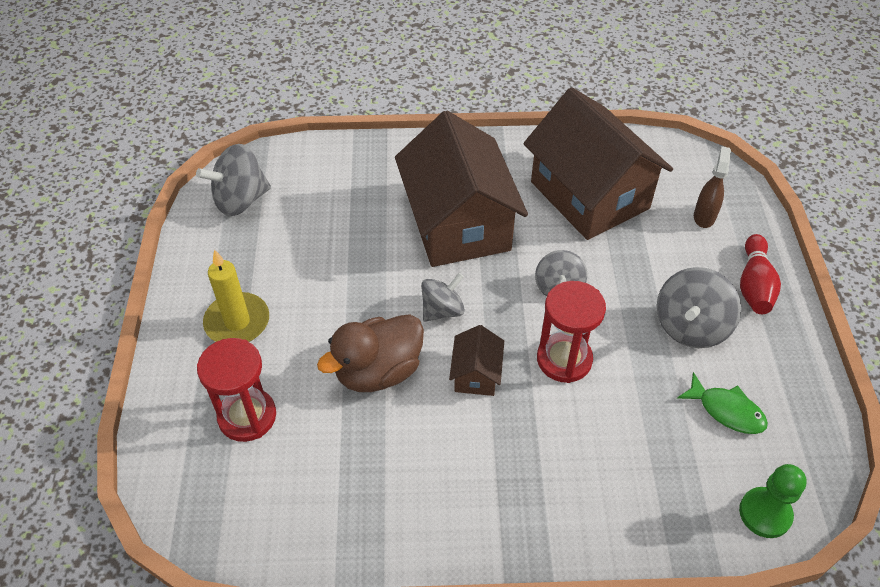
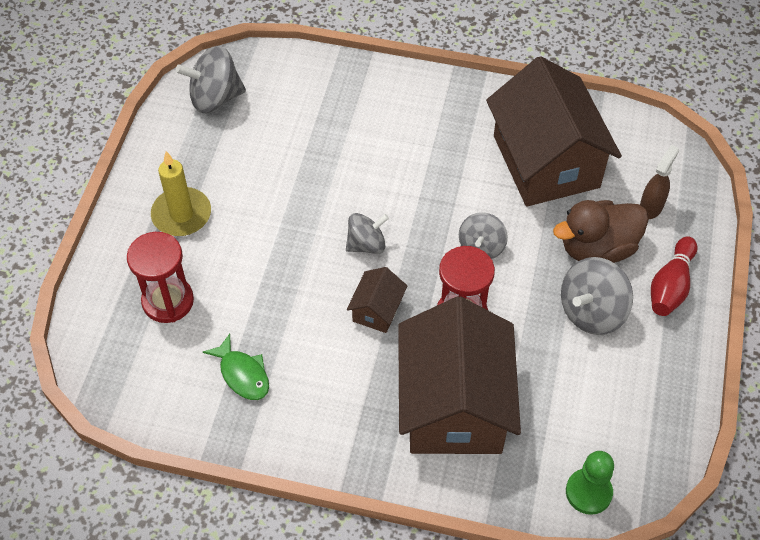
camera: 15 degrees right, 5 degrees up
(378, 371) = (291, 287): brown duck -> brown duck (597, 248)
(458, 224) = (409, 164): brown house -> brown house (454, 405)
(726, 410) = (592, 396): green fish -> green fish (242, 374)

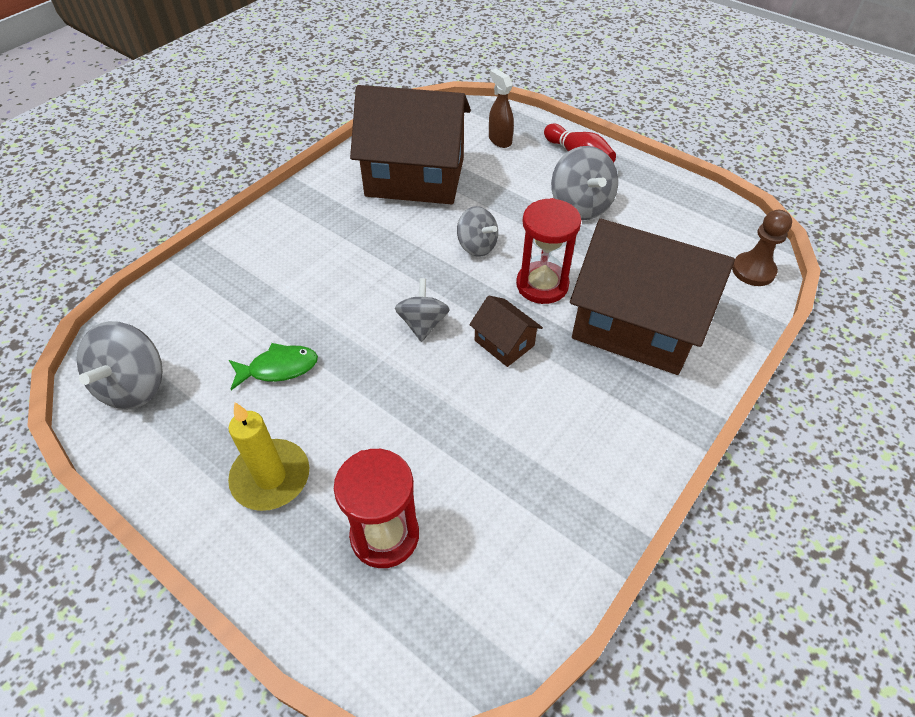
camera: 65 degrees left, 5 degrees down
(242, 374) = (525, 489): green fish -> green fish (278, 368)
(588, 492) = (753, 271): green pawn -> brown pawn
(597, 248) = (520, 181): brown duck -> none

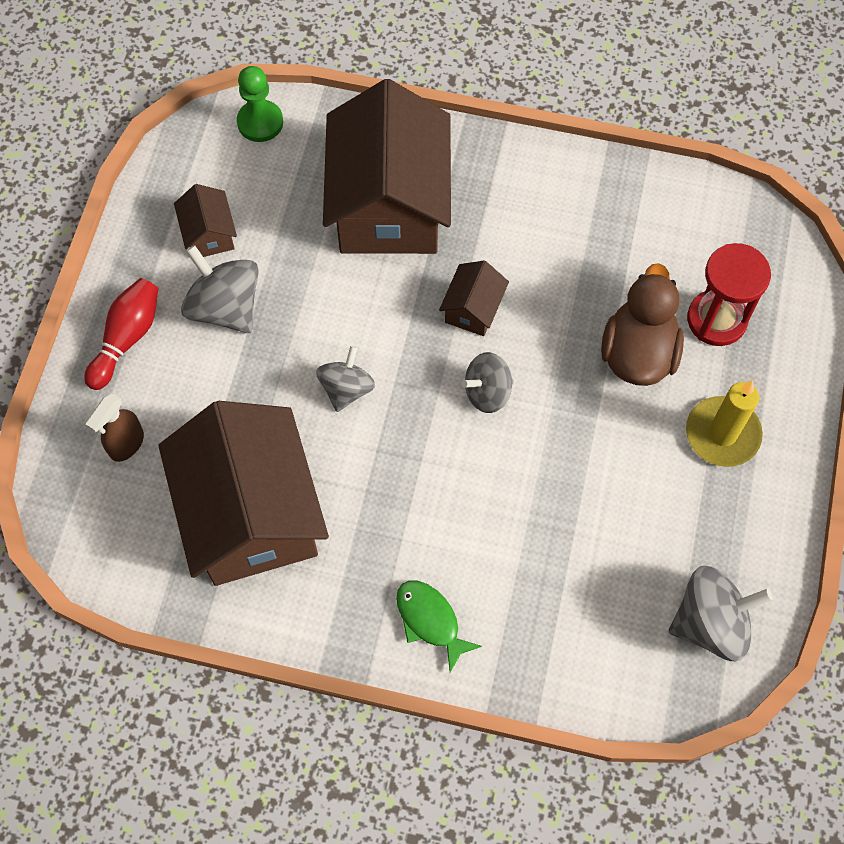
camera: 115 degrees left, 15 degrees up
(278, 368) = (614, 497): green fish -> green fish (430, 621)
(392, 446) = (638, 353): none -> brown duck
(542, 285) = (376, 303): red hourglass -> none
(580, 206) = (225, 307): grey spinning top -> grey spinning top turned 90 degrees counterclockwise
(649, 214) = (209, 234): none -> brown house
(753, 271) = (260, 122): brown pawn -> green pawn

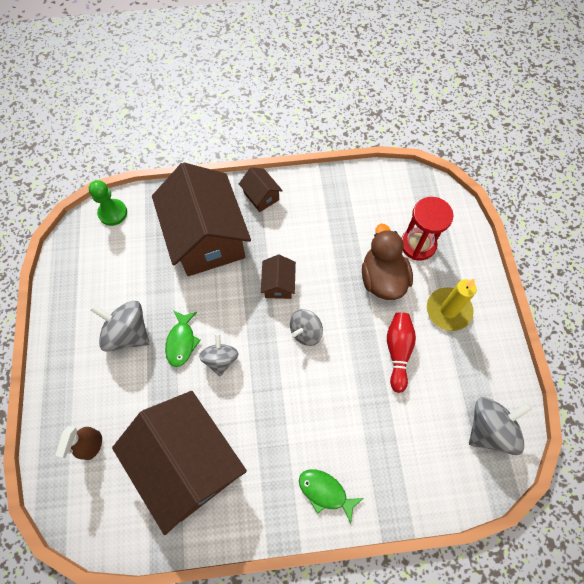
camera: 20 degrees left, 0 degrees up
(127, 338) = (71, 374): red bowling pin -> red bowling pin (398, 352)
(209, 234) = (103, 290): brown house -> brown house (261, 196)
(298, 345) = (181, 342): none -> green fish

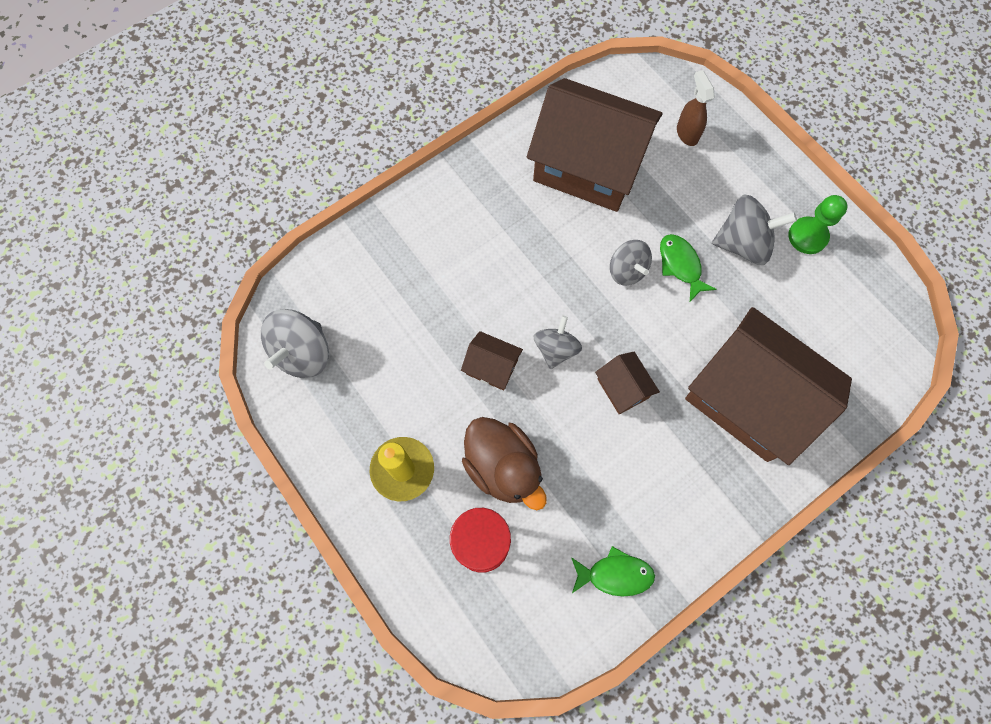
camera: 150 degrees right, 5 degrees up
(113, 213) = (885, 366): green pawn -> green pawn (807, 236)
(261, 196) = (727, 498): brown house -> brown house (492, 367)
(325, 492) = (444, 209): green fish -> green fish (615, 574)
(398, 352) = (439, 383): red bowling pin -> none

